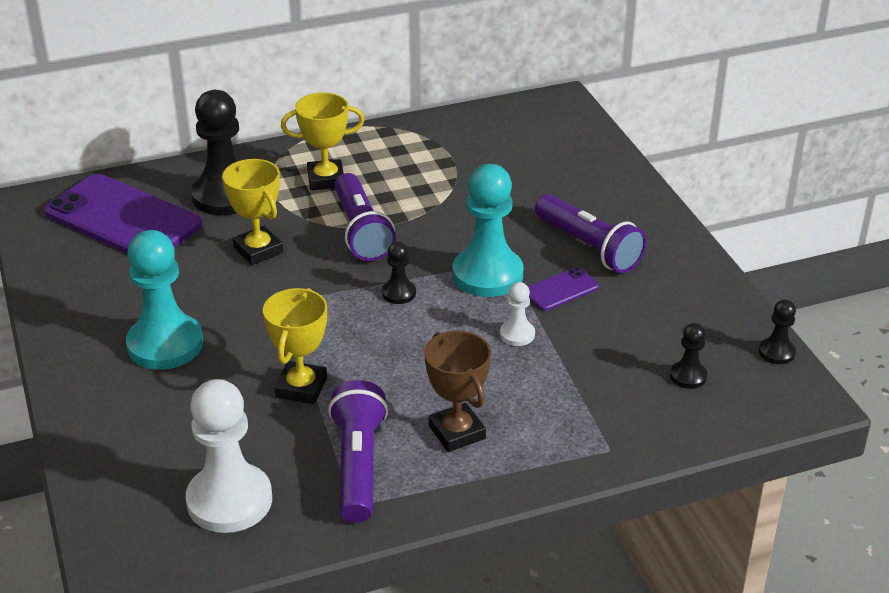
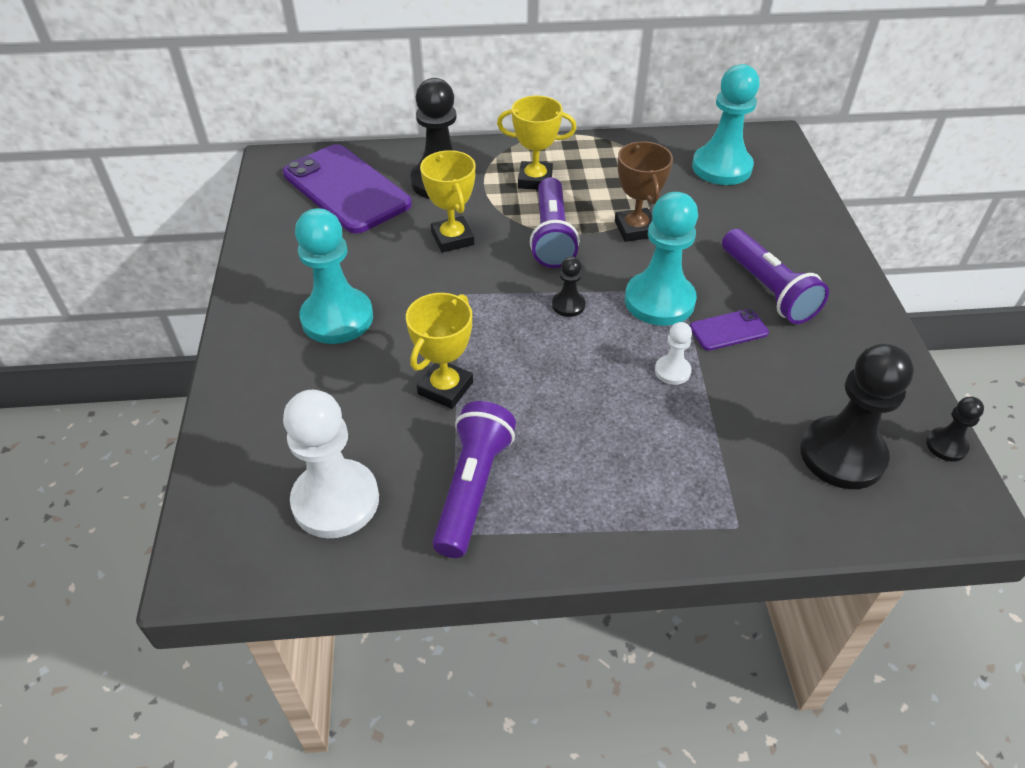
camera: 15 degrees right, 10 degrees up
(457, 432) = (582, 471): brown trophy -> brown trophy (635, 229)
(515, 138) = (721, 167): none -> turquoise pawn
(688, 376) = (842, 455): black pawn -> black pawn, size x2.12

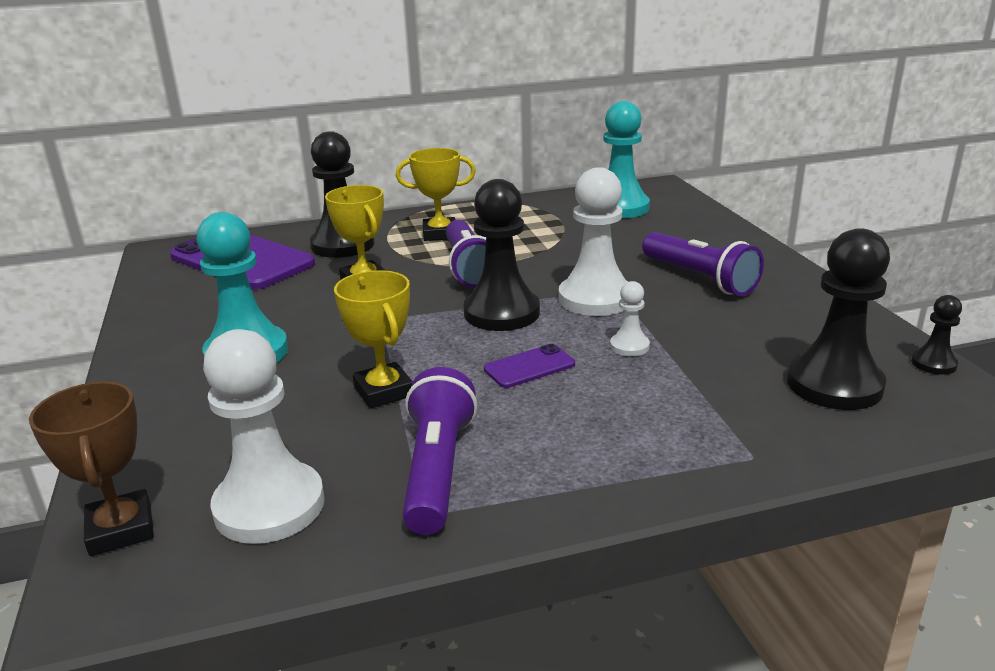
camera: 10 degrees left, 20 degrees down
(445, 388) = (383, 391): yellow trophy -> yellow trophy turned 45 degrees counterclockwise
(568, 305) = (501, 313): black pawn -> black pawn, size x2.12
(635, 229) = (552, 254): brown trophy -> brown trophy (121, 529)
(659, 301) = (595, 299): turquoise pawn -> white pawn
(728, 330) = (674, 310): purple phone -> purple phone (529, 367)

